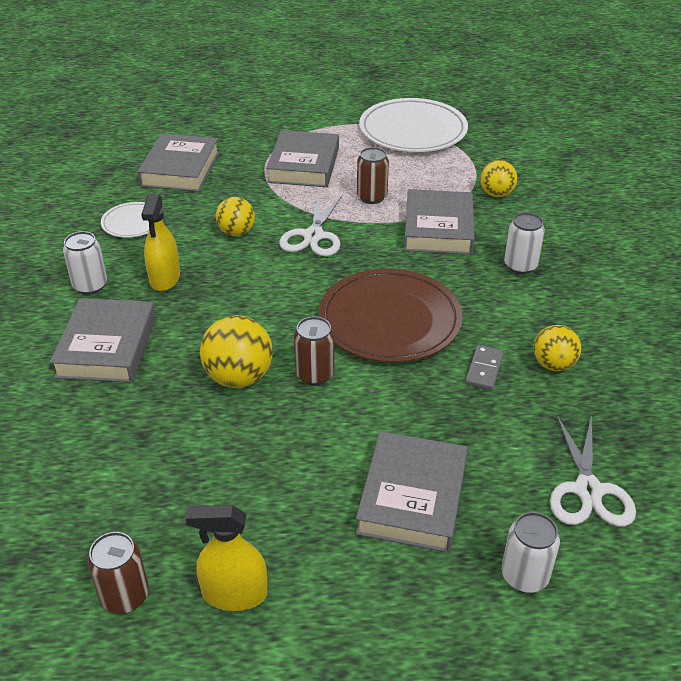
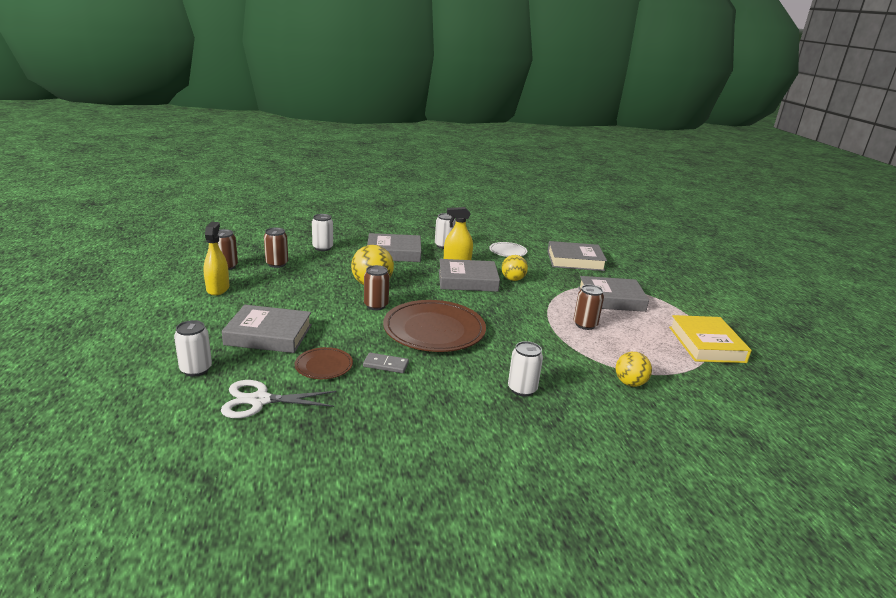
camera: 80 degrees right, 15 degrees down
(58, 444) = (322, 248): none -> white can
(127, 511) = (277, 264): none -> brown can
(313, 236) = (521, 303): white scissors -> none
(413, 130) = (706, 344): white plate -> yellow book
(438, 228) = (557, 352): grey book -> grey book (467, 280)
(494, 429) = (324, 366): none -> brown plate
(553, 364) = (394, 396): yellow ball -> none

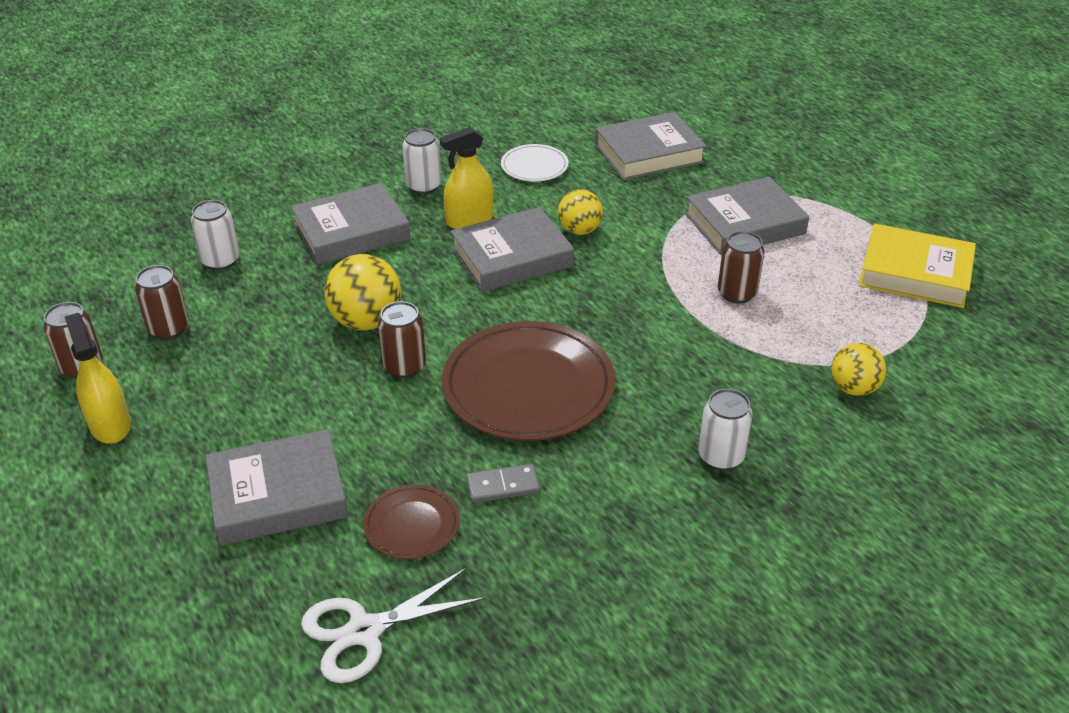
camera: 20 degrees left, 15 degrees up
(196, 369) = (216, 612): white can -> none
(706, 344) = (915, 273): yellow book -> yellow book turned 45 degrees counterclockwise

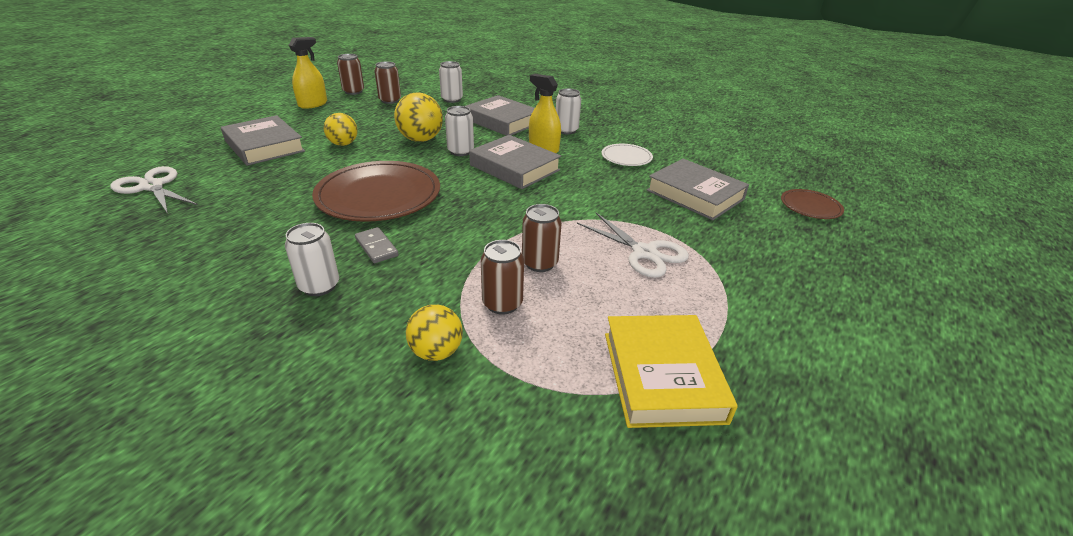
camera: 65 degrees right, 5 degrees down
(404, 366) = (383, 156): brown can -> brown can (502, 303)
(412, 525) = (240, 183): brown plate -> brown plate (810, 207)
(433, 292) = (460, 151): none -> white can
(503, 486) = (276, 204): grey domino -> grey domino (376, 247)
(579, 230) = (566, 184): yellow ball -> yellow ball (343, 144)
(744, 224) = (644, 253): grey book -> white scissors

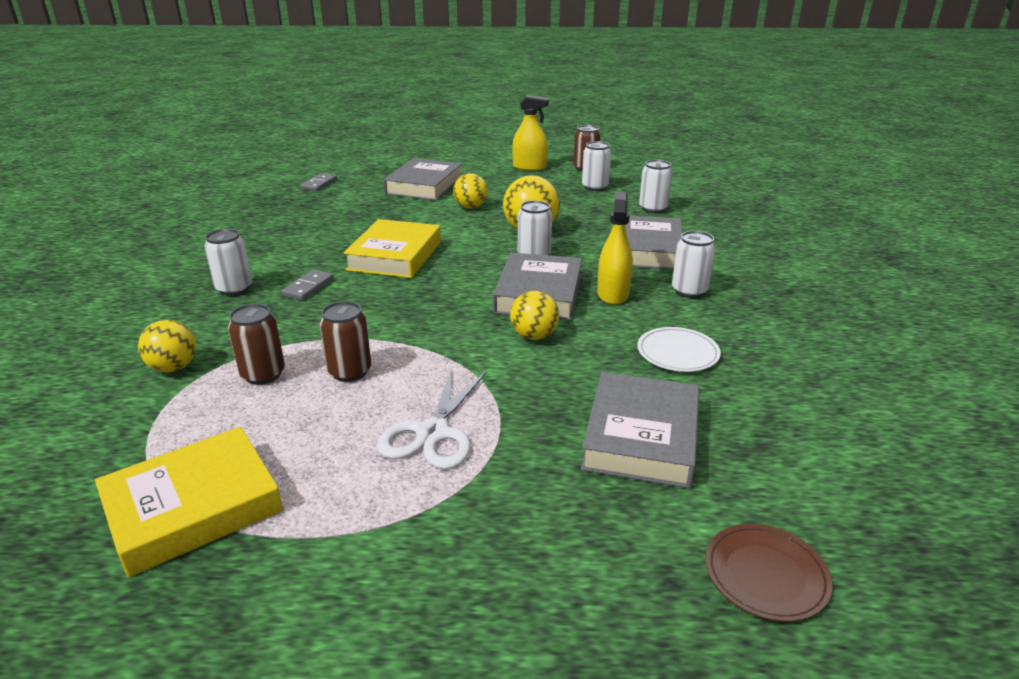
camera: 60 degrees right, 5 degrees down
(152, 186) = (319, 184): white scissors -> grey domino
(379, 196) = (395, 256): brown plate -> yellow book
(390, 100) = (595, 187): brown can -> white can
(565, 186) = (534, 336): none -> yellow ball

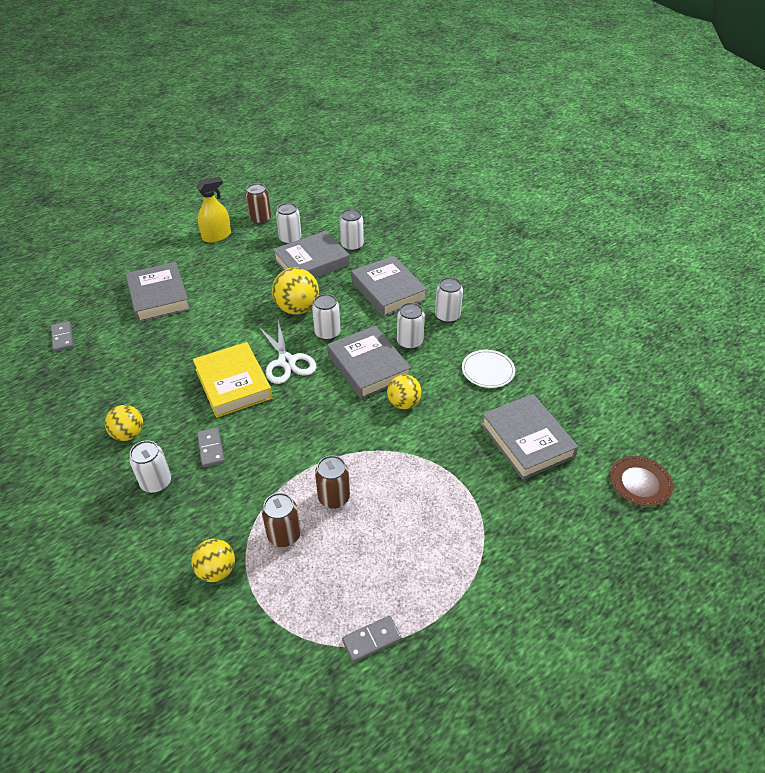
camera: 40 degrees left, 15 degrees up
(193, 507) = (371, 640): yellow book -> grey domino
(432, 433) = (431, 507): white scissors -> white scissors (286, 362)
(471, 207) = (226, 304): yellow ball -> yellow ball (128, 434)
(592, 207) = (312, 262): none -> grey book
(613, 294) = (409, 342): yellow spray bottle -> white can

